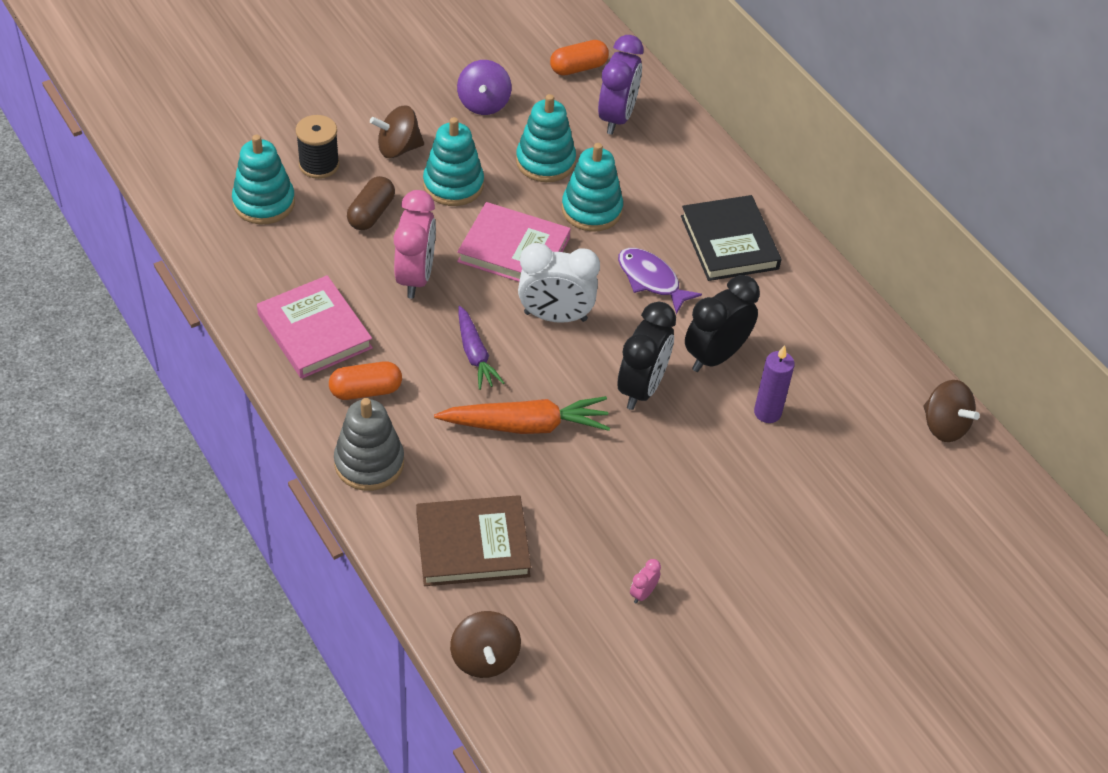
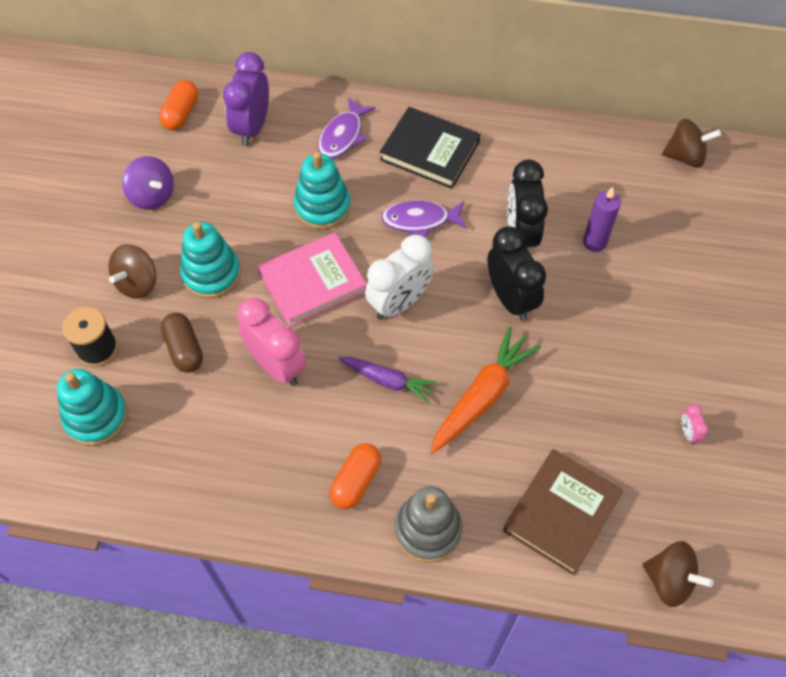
camera: 45 degrees left, 10 degrees up
(315, 331) = (264, 475): pink book -> none
(545, 162) = (249, 200): turquoise stacking toy -> none
(616, 118) = (252, 127): purple clock -> purple clock turned 135 degrees counterclockwise
(677, 177) = (343, 135): none -> purple fish

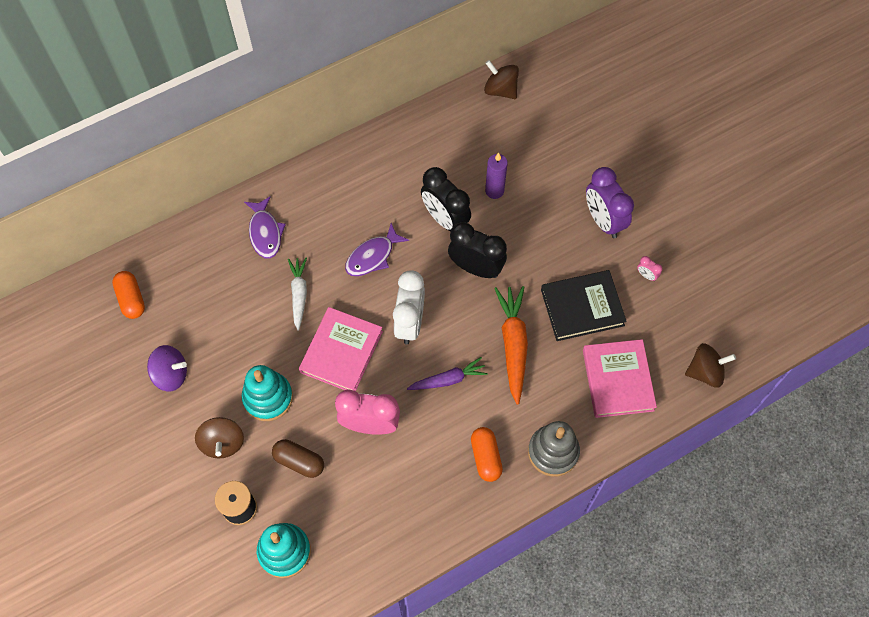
camera: 40 degrees left, 5 degrees up
(252, 127) = (194, 272): purple clock -> purple clock (603, 220)
(322, 207) = (299, 294): turquoise stacking toy -> white carrot
(429, 151) = (335, 202): black book -> black book (582, 307)
(562, 513) = (618, 380): brown book -> pink book
(685, 157) = (500, 90): brown spinning top -> brown spinning top turned 105 degrees counterclockwise

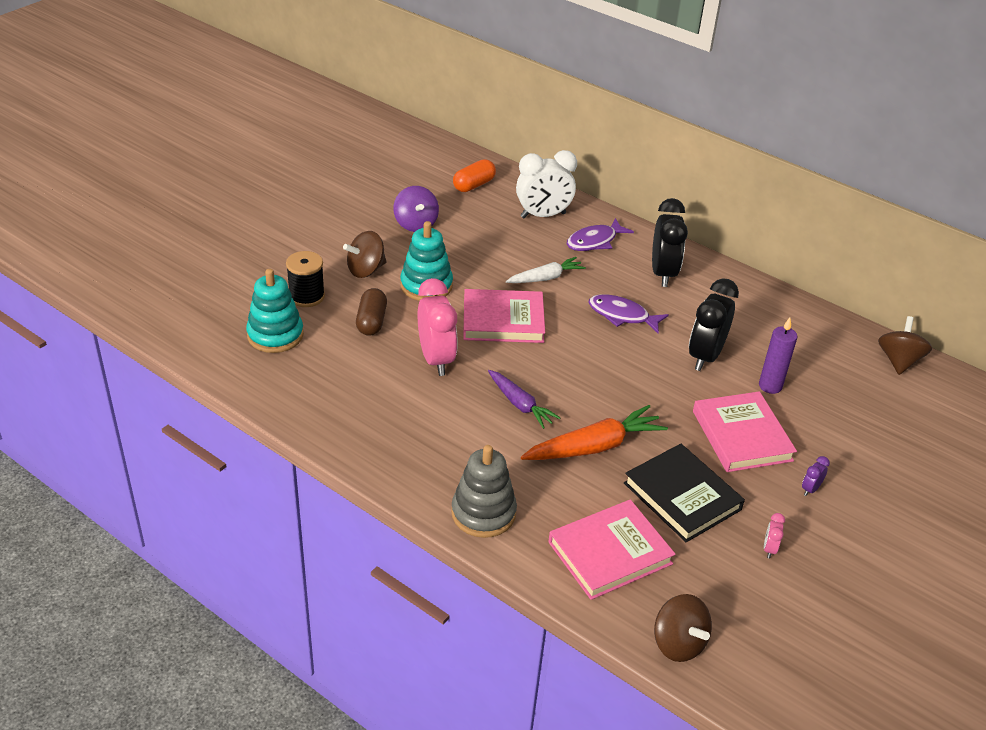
camera: 65 degrees right, 25 degrees down
(409, 323) = (566, 360): white clock -> white clock (543, 215)
(476, 268) = (665, 394): black clock -> black clock (663, 273)
(486, 457) = (446, 456): orange capsule -> none
(538, 237) = (742, 436): none -> pink book
(603, 220) = (810, 489): purple clock -> purple clock, size x0.42

